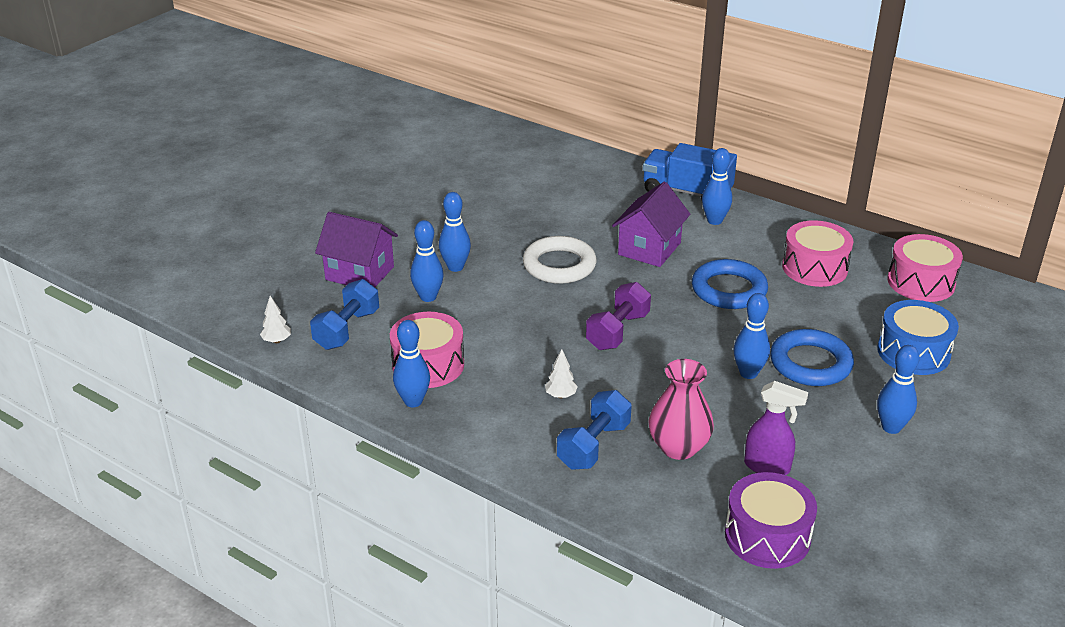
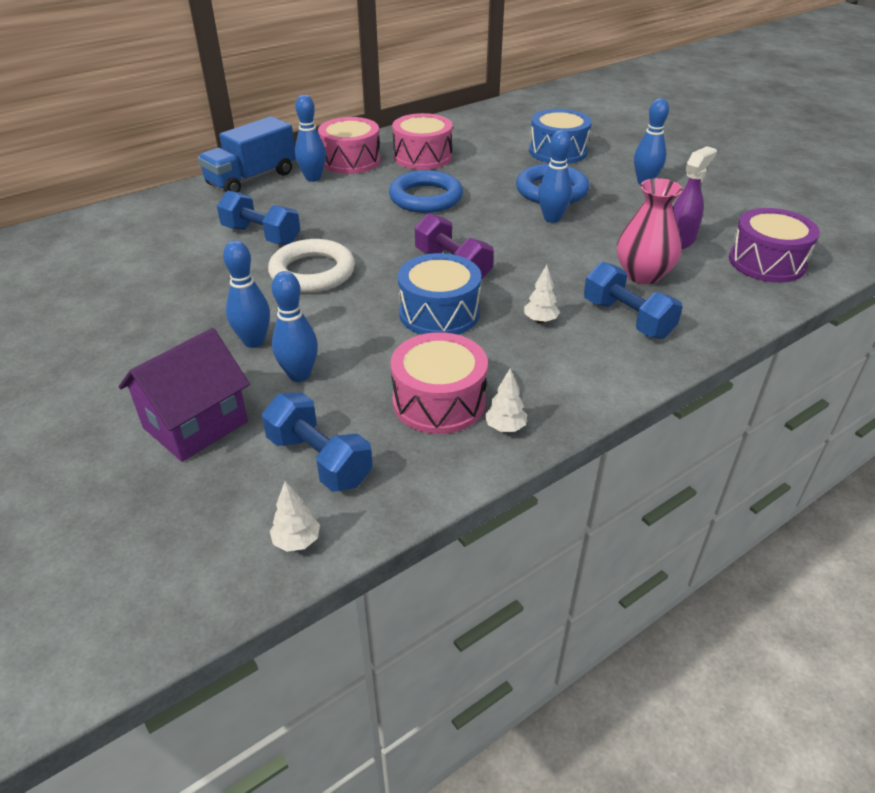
camera: 70 degrees left, 5 degrees up
(413, 401) = (505, 427): blue bowling pin -> white tree
(540, 340) = (439, 313): none -> blue drum
(597, 226) = (261, 235): none -> blue dumbbell
(649, 249) = (328, 218): purple house -> none
(921, 282) = (472, 127): pink drum -> pink drum (351, 161)

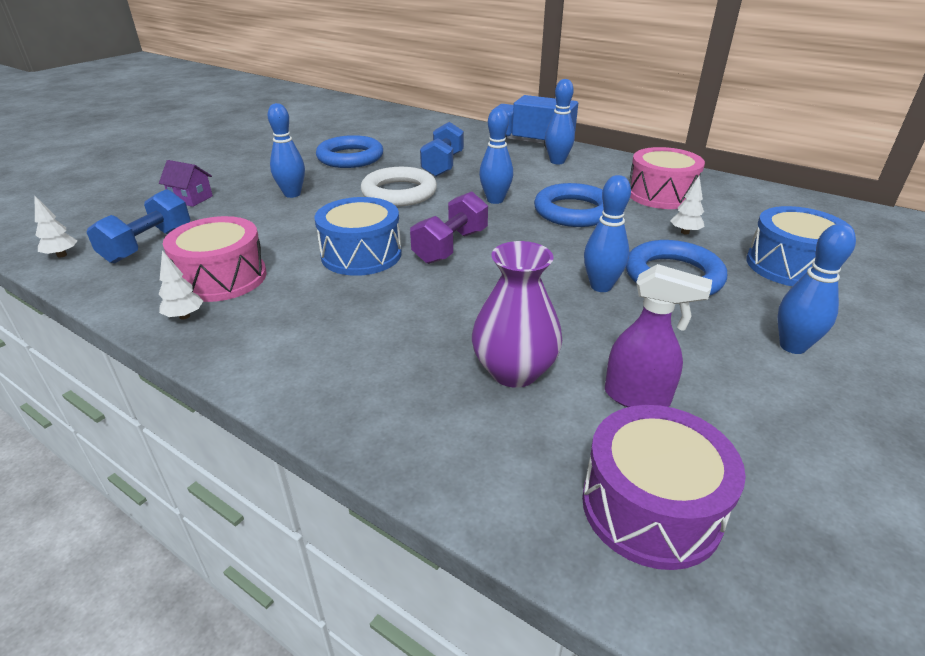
camera: 70 degrees right, 5 degrees down
(175, 289) = (350, 157): none -> blue ring
(195, 425) = (191, 199): purple house -> purple house, size x0.56
(299, 375) = (252, 217): blue bowling pin -> blue bowling pin (495, 200)
(351, 161) = (609, 168): pink drum -> none
(540, 320) = (371, 310): white tree -> white tree (685, 232)
(627, 319) = (400, 369): blue dumbbell -> none
(643, 275) = (514, 371): pink vase -> purple vase

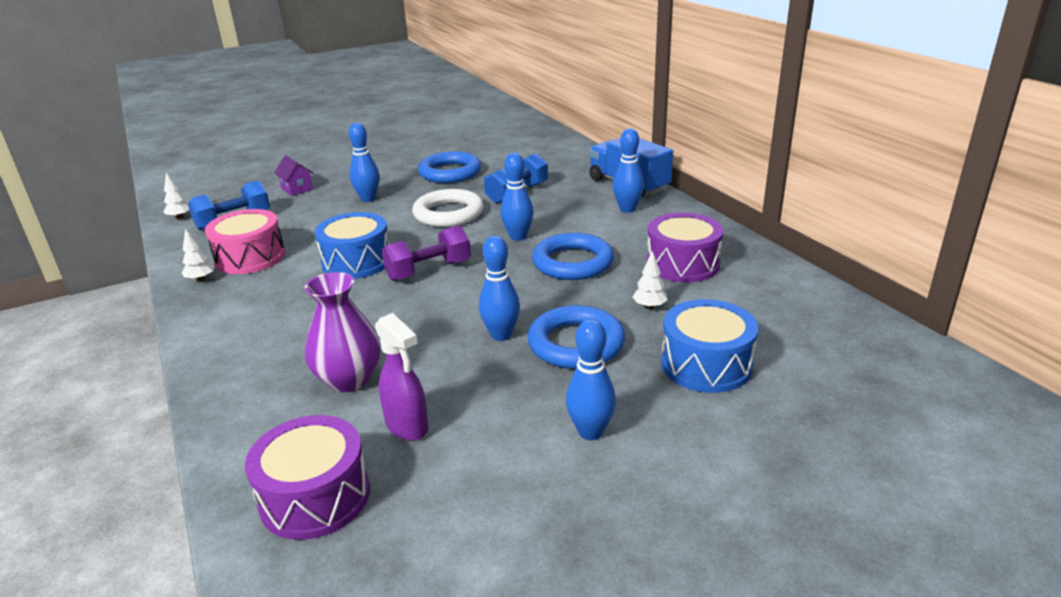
camera: 30 degrees right, 5 degrees down
(661, 195) = (682, 264): pink drum -> purple drum

